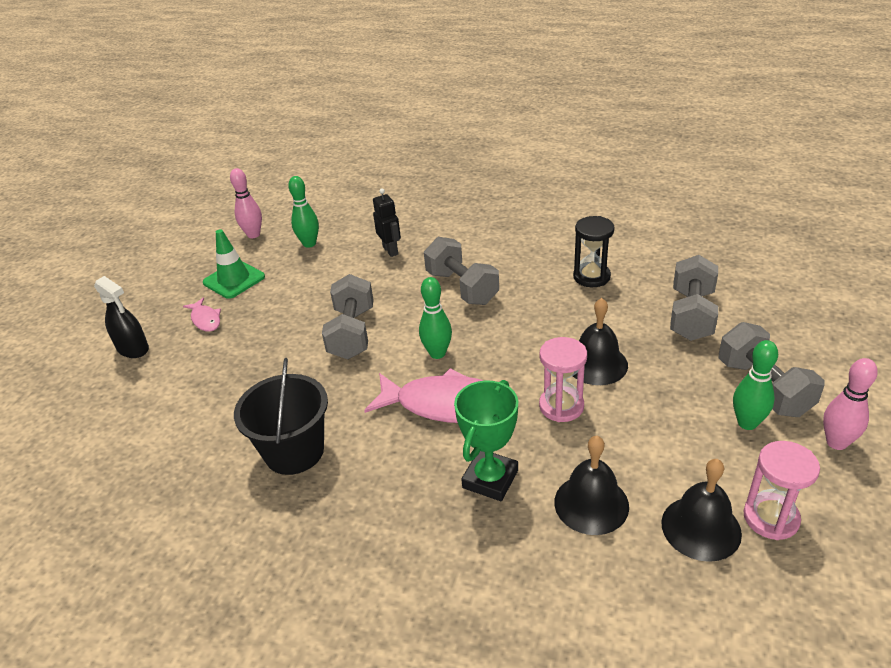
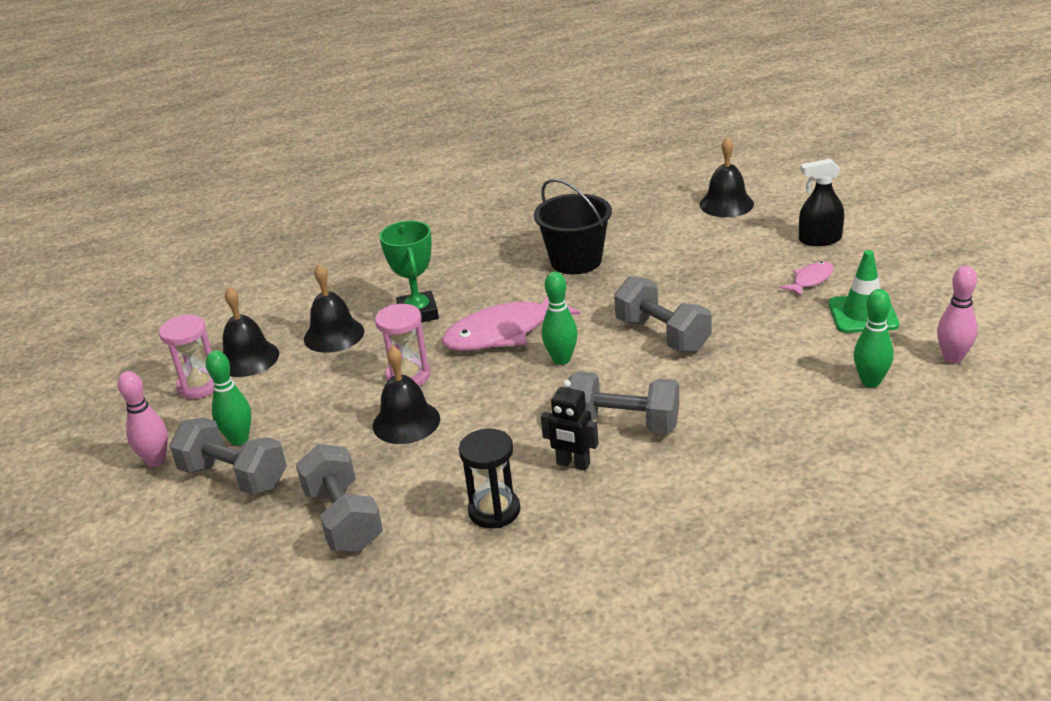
camera: 140 degrees right, 5 degrees down
(96, 435) = (726, 204): none -> black bell
(205, 319) = (810, 280): pink fish -> pink fish turned 120 degrees clockwise
(390, 250) = (767, 422): black robot -> black robot (573, 464)

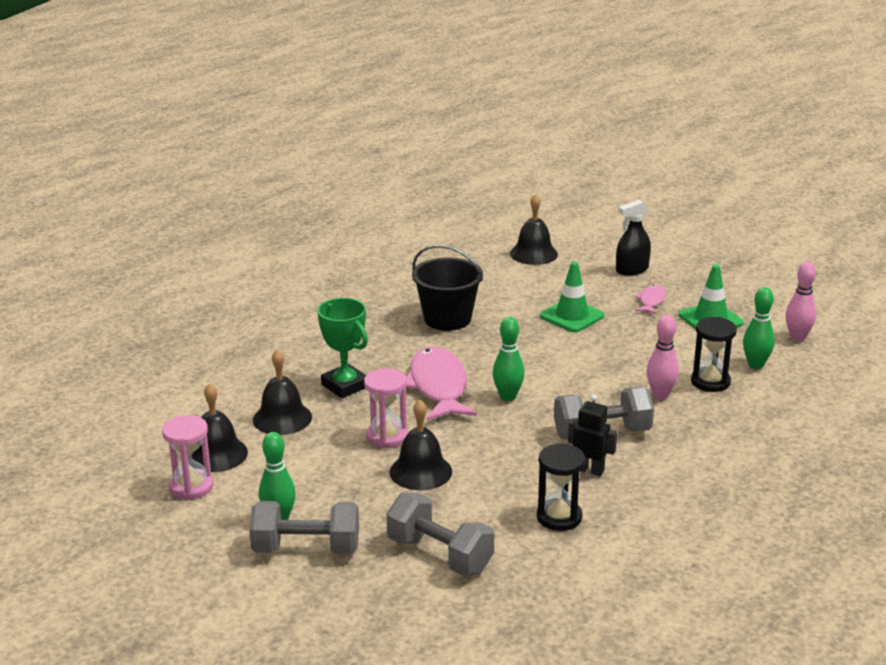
camera: 30 degrees left, 5 degrees down
(156, 460) = (214, 555): pink bowling pin -> pink bowling pin (660, 395)
(503, 333) = (438, 386): pink fish -> pink fish turned 135 degrees clockwise
(573, 464) = (589, 470): black robot -> black robot turned 150 degrees counterclockwise
(662, 335) = (573, 363): grey dumbbell -> none
(707, 281) = (572, 316): none -> green traffic cone
(798, 391) = (710, 382): none -> black hourglass

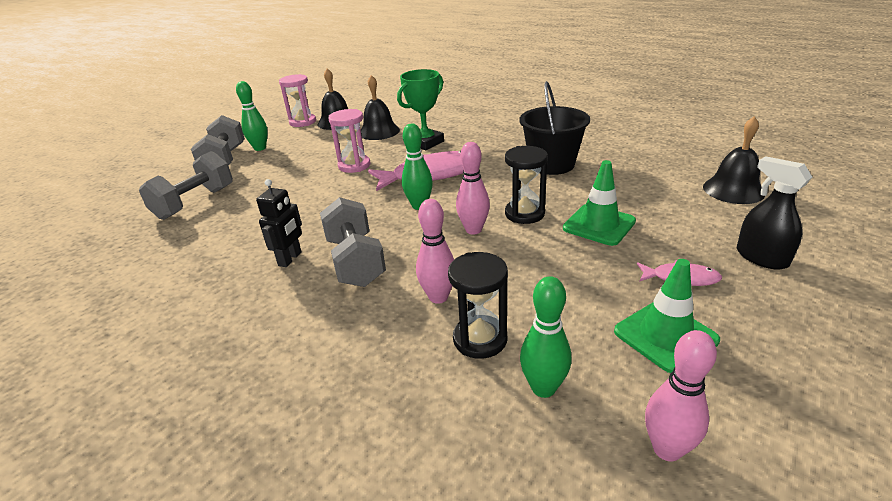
camera: 85 degrees right, 5 degrees up
(420, 471) = (305, 183): black bell -> none
(559, 517) = (220, 248): black hourglass -> black hourglass (524, 214)
(563, 372) = (473, 230): none -> pink bowling pin

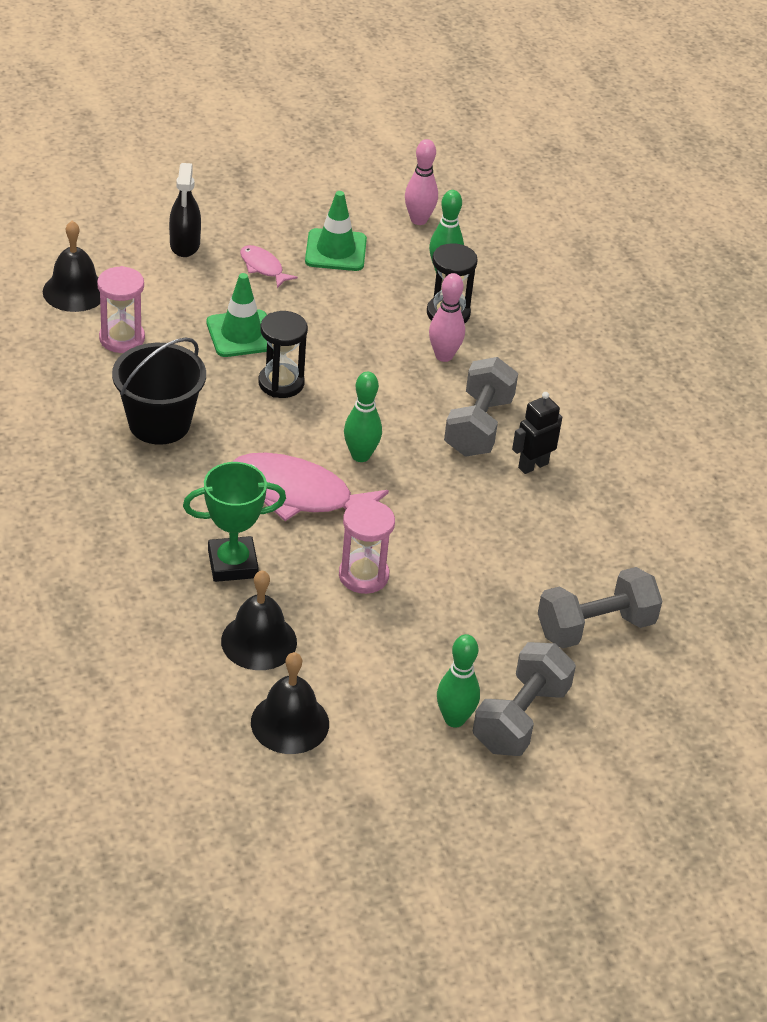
camera: 150 degrees left, 10 degrees up
(302, 122) = (340, 767): pink hourglass -> pink hourglass (122, 338)
(473, 230) = (346, 395): pink bowling pin -> none

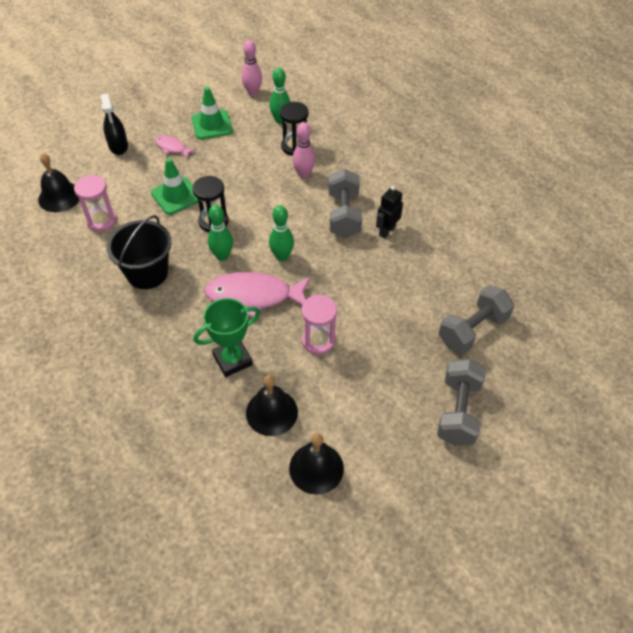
camera: 15 degrees left, 10 degrees up
(454, 719) = (418, 427): green bowling pin -> green bowling pin (222, 256)

